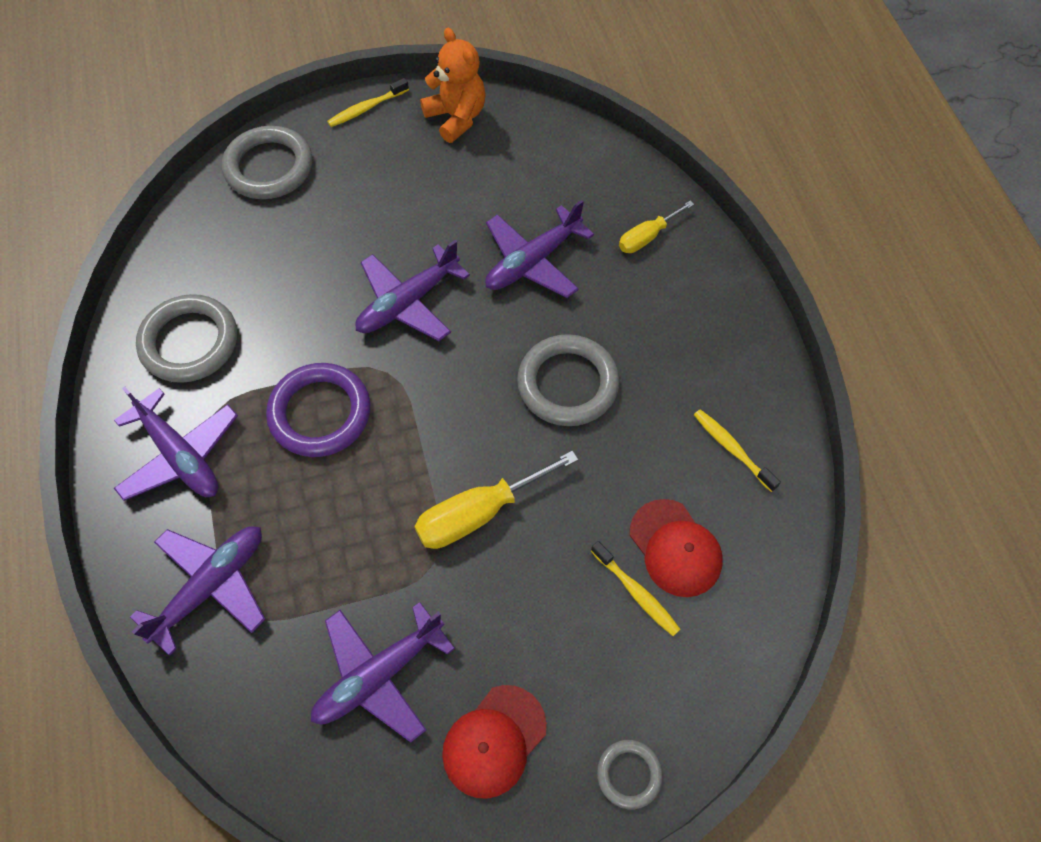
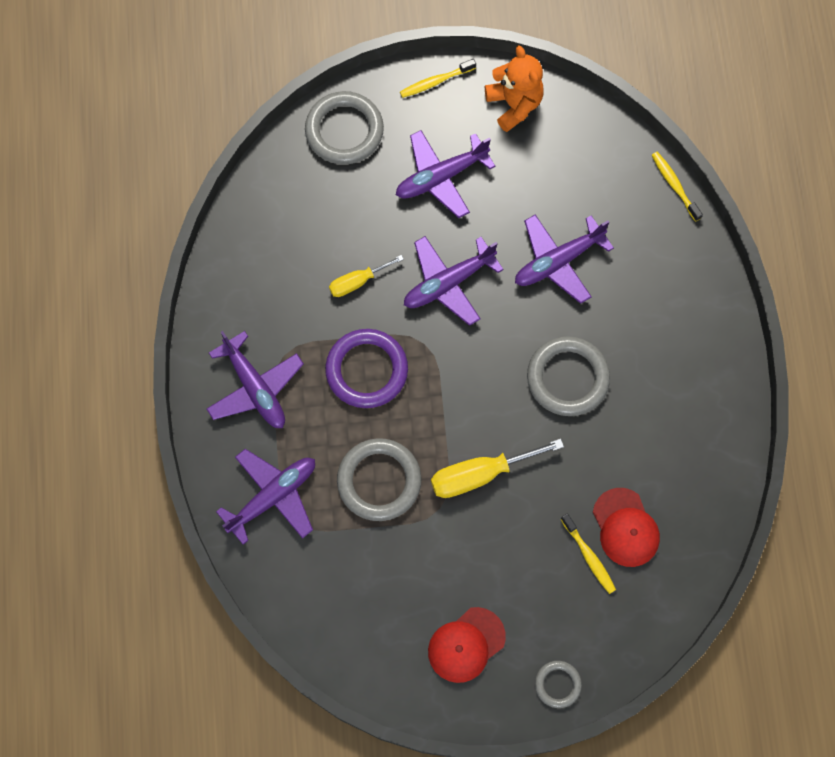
camera: 10 degrees right, 10 degrees up
(189, 342) = (267, 290): grey ring -> grey ring (379, 481)
(378, 675) = (389, 584): purple plane -> purple plane (441, 177)
(647, 237) = (659, 254): yellow screwdriver -> yellow screwdriver (357, 282)
(732, 449) = (688, 456): yellow toothbrush -> yellow toothbrush (674, 185)

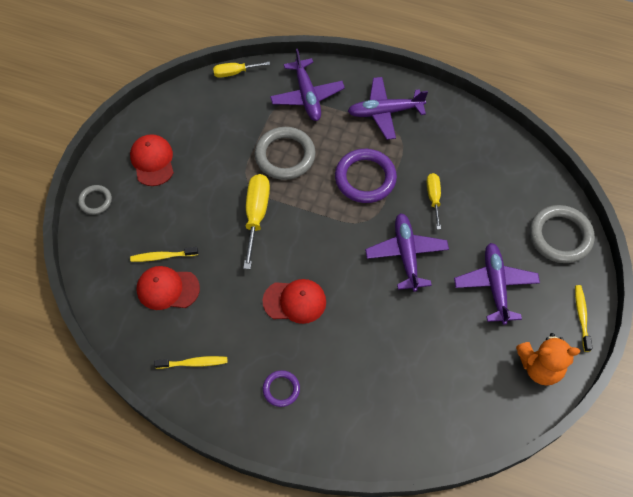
camera: 115 degrees right, 10 degrees down
(276, 612) = (234, 72): none -> yellow screwdriver
(558, 261) = (389, 337): purple plane -> none
(567, 378) = (295, 301): grey ring -> red cap
(673, 345) = (281, 389): none -> purple ring
(674, 185) = (416, 460): yellow toothbrush -> yellow toothbrush (193, 363)

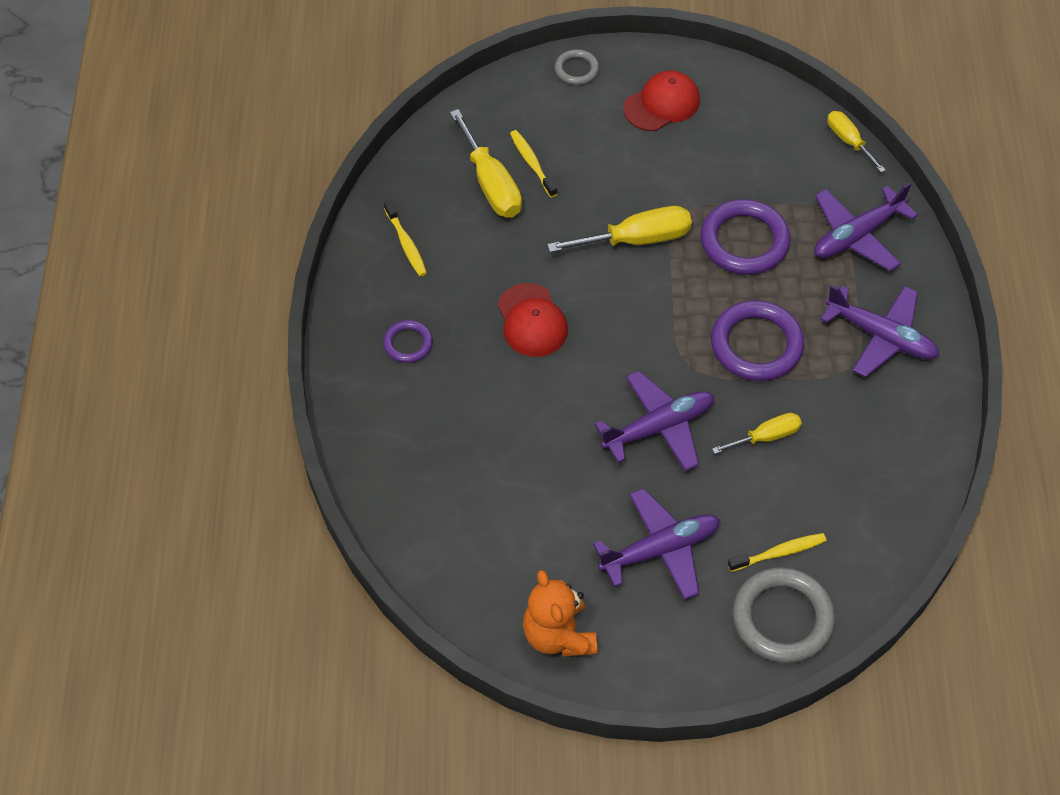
camera: 70 degrees right, 5 degrees down
(167, 289) = (491, 184): red cap -> yellow screwdriver
(285, 155) = (744, 241): grey ring -> purple ring
(384, 112) = (881, 336): purple plane -> purple plane turned 150 degrees clockwise
(581, 316) = (660, 674): yellow toothbrush -> yellow toothbrush (779, 552)

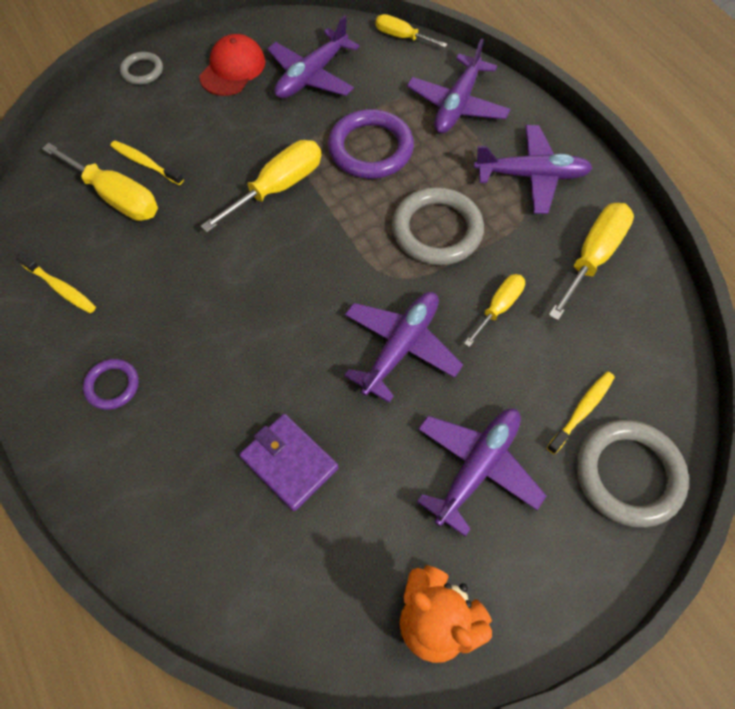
camera: 30 degrees left, 5 degrees up
(513, 470) = (289, 463): none -> purple wallet
(532, 321) = (224, 304): red cap -> none
(733, 144) = (311, 76): none -> purple plane
(756, 345) = (437, 230): purple ring -> grey ring
(885, 436) = (593, 257): none -> yellow screwdriver

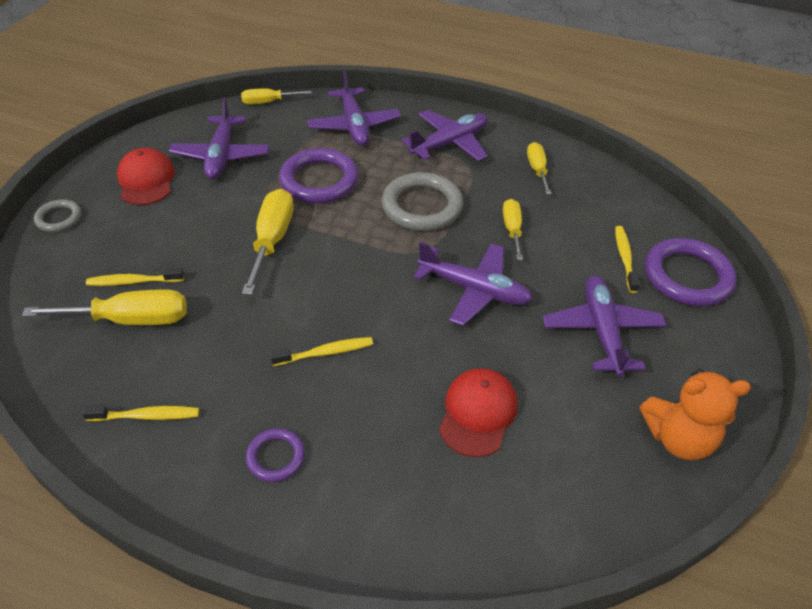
camera: 40 degrees left, 15 degrees down
(225, 322) = (325, 352): none -> yellow toothbrush
(289, 463) = (478, 413): purple wallet -> red cap
(401, 347) = (474, 290): purple plane -> purple plane turned 120 degrees clockwise
(593, 257) = (537, 170): yellow screwdriver -> yellow screwdriver, size x0.61
(628, 474) = (687, 276): grey ring -> purple ring

